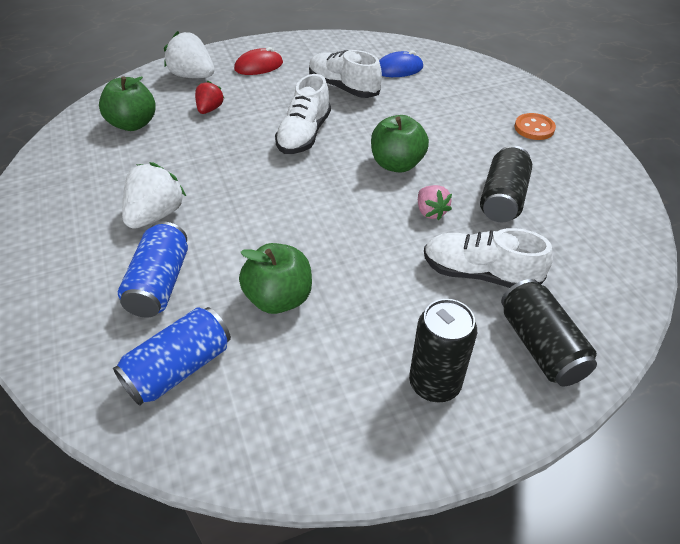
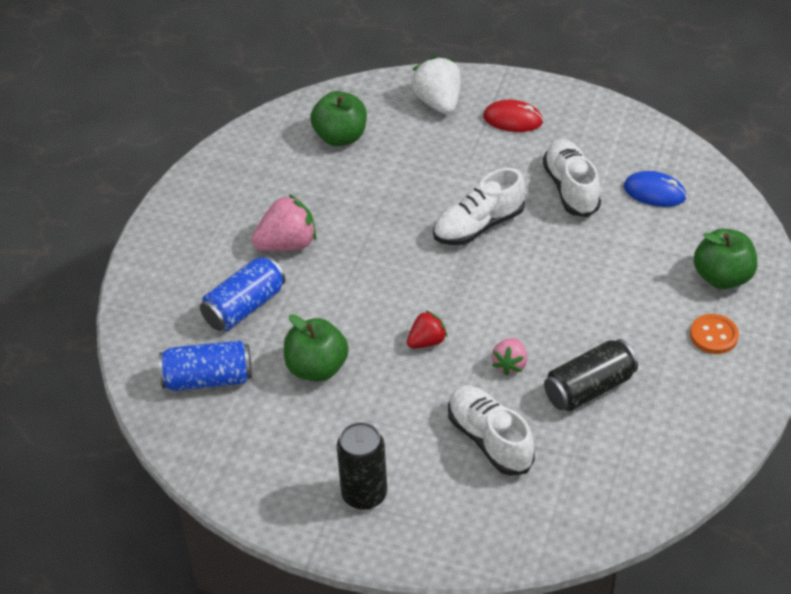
camera: 40 degrees right, 0 degrees up
(156, 215) = (287, 244): white strawberry -> pink strawberry
(210, 109) = (420, 153): red strawberry -> red strawberry (427, 341)
(397, 164) = (531, 302): green apple -> green apple (722, 277)
(540, 346) = (470, 519): black can -> none

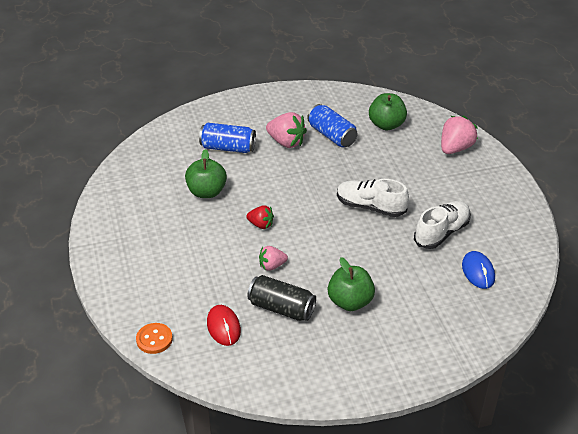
camera: 55 degrees right, 5 degrees down
(208, 379) = (168, 158): blue can -> blue can (331, 135)
(364, 494) = (132, 248): black can -> none
(438, 102) = (455, 148): white strawberry -> pink strawberry
(489, 440) = (207, 281): white shoe -> none
(513, 119) = (475, 183): red mouse -> red mouse (223, 327)
(713, 335) = (376, 350): orange button -> orange button (154, 339)
(722, 277) = (433, 335): green apple -> green apple (350, 302)

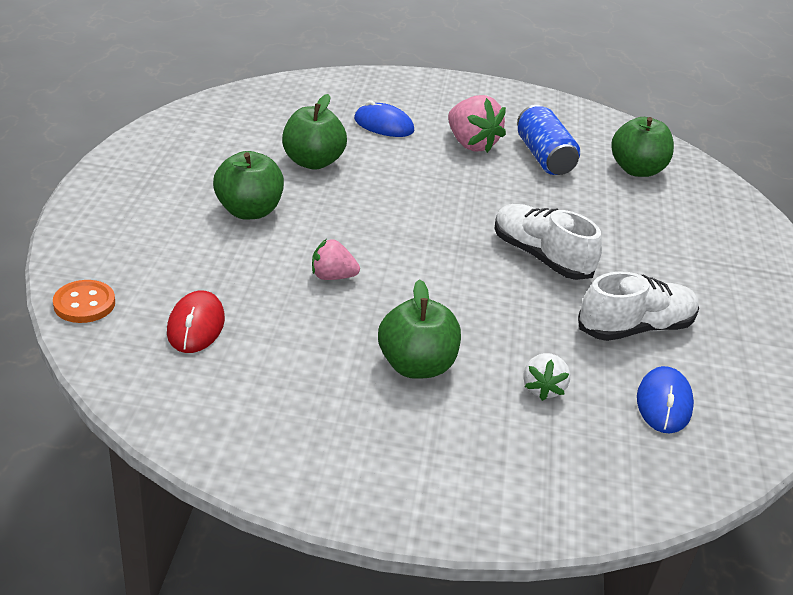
camera: 20 degrees right, 5 degrees down
(196, 241) = (249, 211): none -> green apple
(228, 148) = (383, 125): blue can -> blue mouse
(261, 225) = (357, 223): red strawberry -> none
(281, 308) = (302, 334): black can -> none
(418, 288) = (543, 388): none -> white strawberry
(455, 148) = (729, 230): pink strawberry -> none

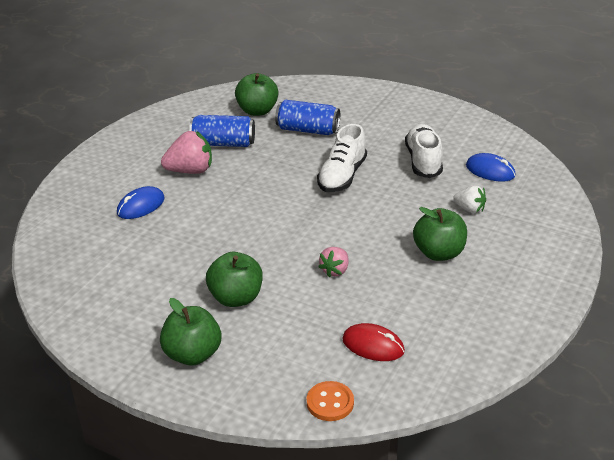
camera: 65 degrees left, 0 degrees up
(312, 162) = (179, 253): green apple -> green apple (193, 354)
(541, 257) = (342, 176): white shoe -> white shoe turned 45 degrees counterclockwise
(627, 214) = (308, 130): none -> blue can

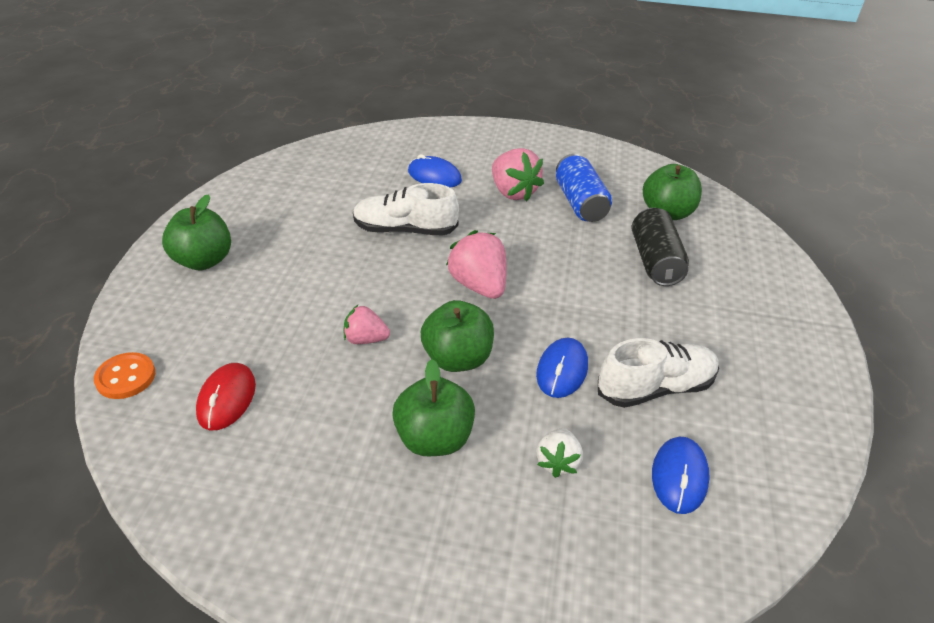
camera: 70 degrees right, 5 degrees up
(236, 298) = (297, 271): green apple -> green apple (457, 358)
(298, 209) = (479, 285): none -> pink strawberry
(308, 130) = (655, 261): blue can -> black can
(342, 176) = (568, 310): white shoe -> white shoe (405, 230)
(397, 191) = (562, 370): none -> blue mouse

